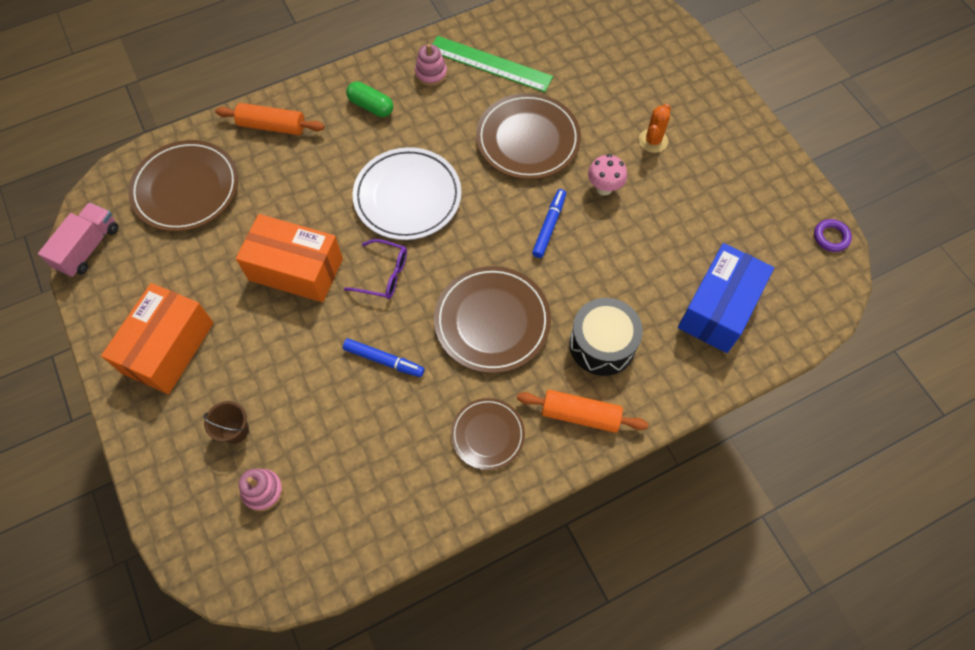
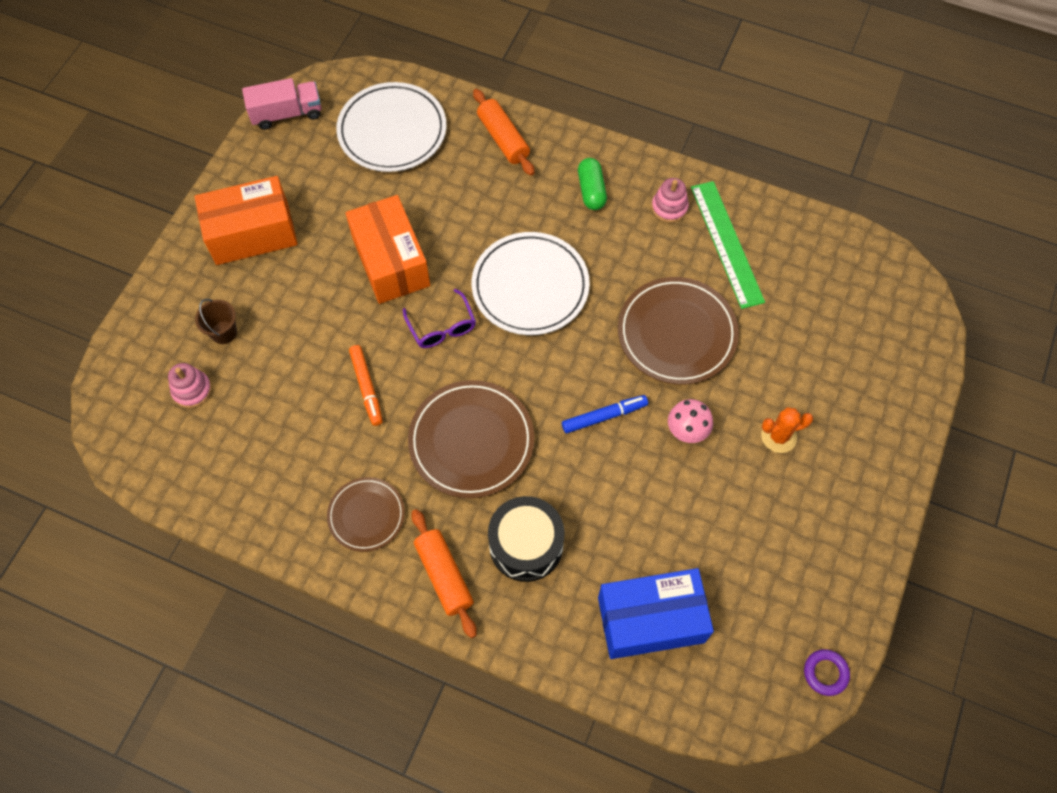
camera: 50 degrees right, 0 degrees up
(186, 189) = (392, 131): brown plate -> white plate
(384, 360) = (367, 387): blue marker -> orange marker

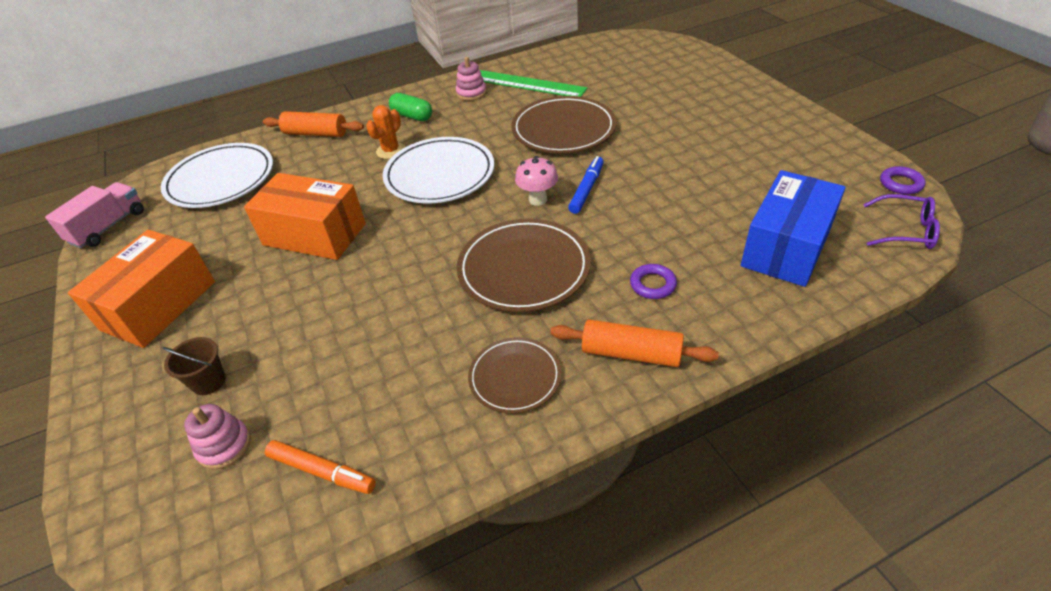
camera: 45 degrees left, 20 degrees down
(367, 387) = (397, 308): orange marker -> orange marker (322, 471)
(442, 327) = (407, 235): purple glasses -> purple glasses (905, 230)
(526, 545) = (652, 284): black drum -> purple ring
(686, 432) = (643, 159): pink mushroom -> pink mushroom (538, 199)
(778, 436) = (690, 124): orange cactus -> orange cactus (391, 151)

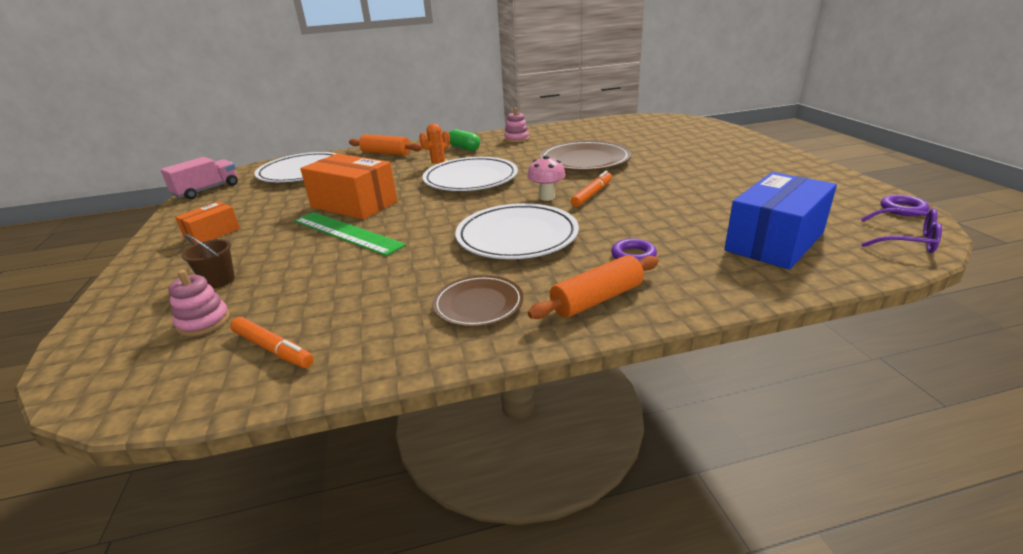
camera: 10 degrees right, 15 degrees down
(159, 305) = (212, 233): orange box -> orange box, size x0.54
(524, 269) = (517, 236): brown plate -> white plate
(527, 84) = (564, 136): green ruler -> green ruler (346, 232)
(586, 189) = (592, 194): blue marker -> orange marker
(631, 353) = (596, 299): orange rolling pin -> orange rolling pin turned 60 degrees counterclockwise

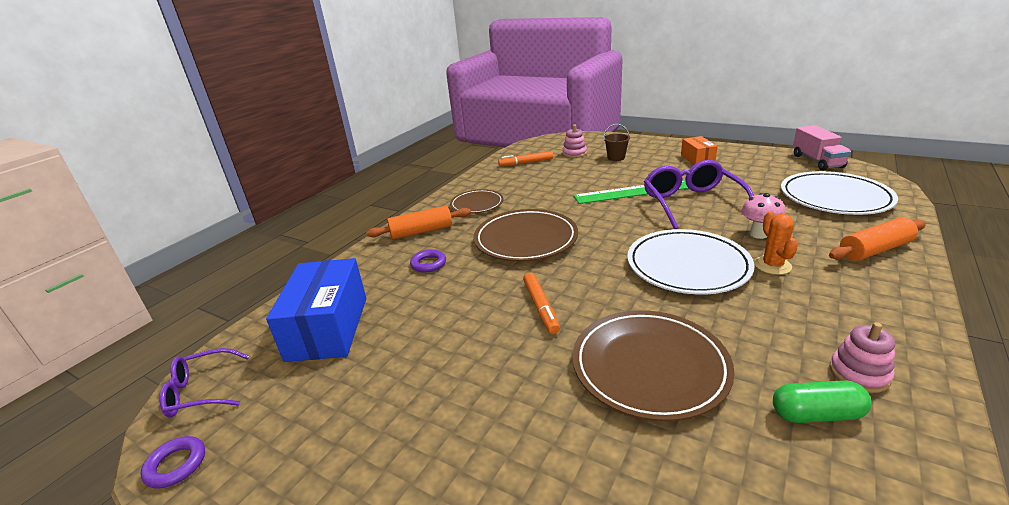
camera: 135 degrees right, 0 degrees up
(354, 204) = (691, 203): orange box -> purple glasses
(464, 148) = (842, 306): green capsule -> green capsule (816, 414)
(517, 236) = (525, 239): white plate -> brown plate
(546, 197) = (573, 281): pink mushroom -> pink mushroom (758, 234)
(596, 299) = (421, 231): orange rolling pin -> orange rolling pin turned 60 degrees clockwise

